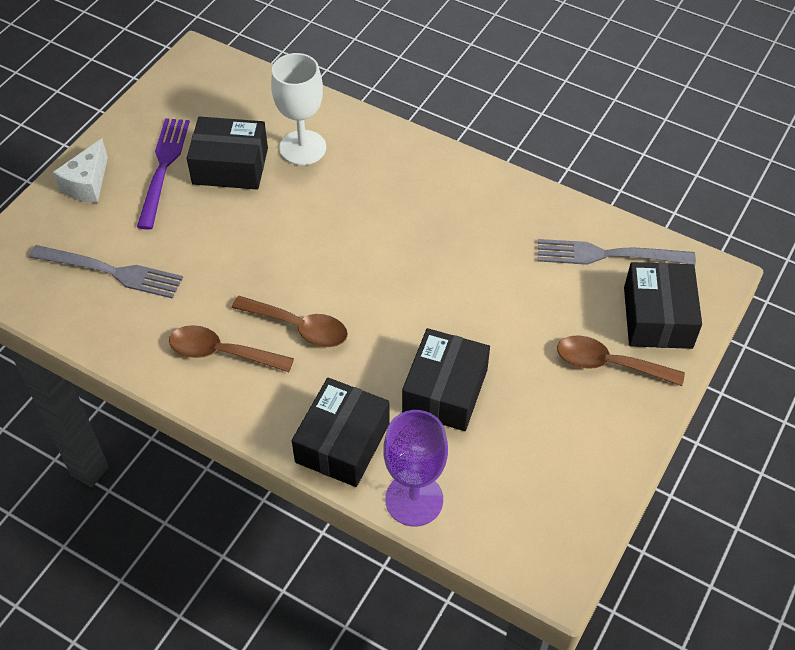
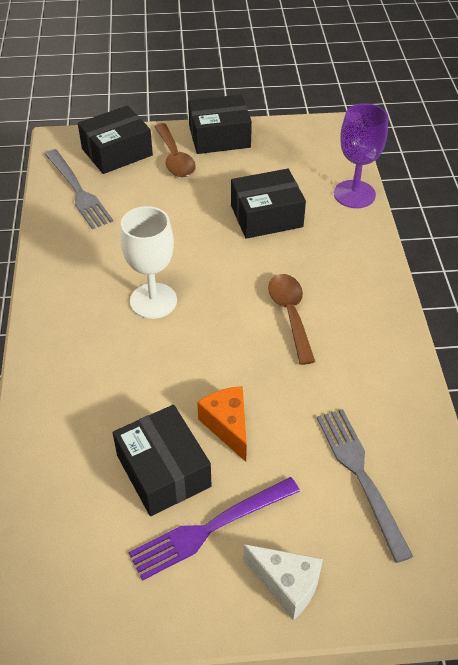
camera: 125 degrees left, 5 degrees down
(87, 184) = (286, 584): white cheese -> white cheese turned 45 degrees clockwise
(222, 353) = (356, 345): brown spoon -> none
(230, 220) = (227, 426): none -> orange cheese
(302, 148) = (97, 427): white goblet -> white goblet (153, 301)
(342, 443) = (353, 242): black box -> black box (219, 137)

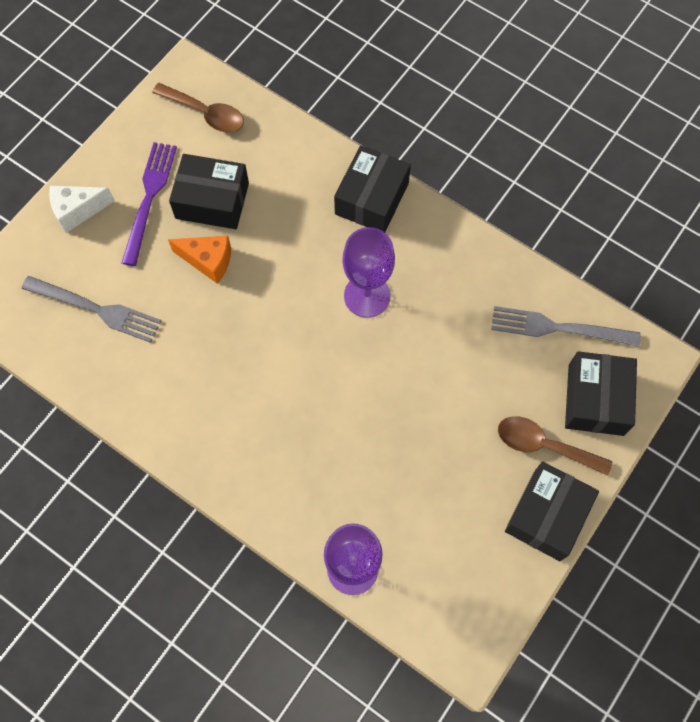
camera: 130 degrees right, 20 degrees up
(153, 301) = (367, 296): white goblet -> purple goblet
(266, 216) = (391, 460): black box -> black box (371, 198)
(290, 314) = (264, 382): brown spoon -> brown spoon (206, 113)

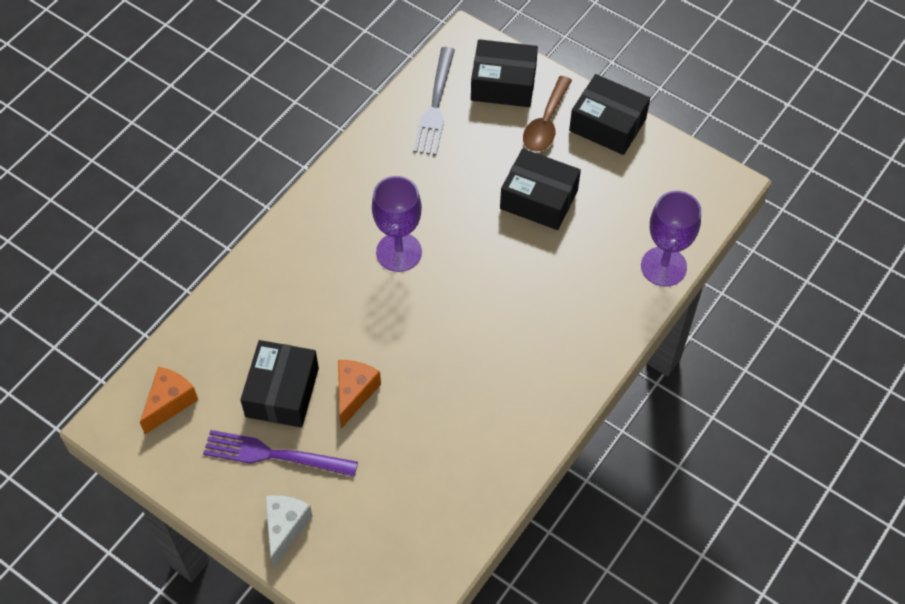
camera: 90 degrees left, 10 degrees down
(78, 211) = (285, 528): white cheese -> white cheese turned 150 degrees counterclockwise
(97, 309) = (407, 498): grey fork -> none
(206, 113) = (169, 403): brown spoon -> orange cheese
(371, 198) = (290, 246): black box -> black box (539, 199)

